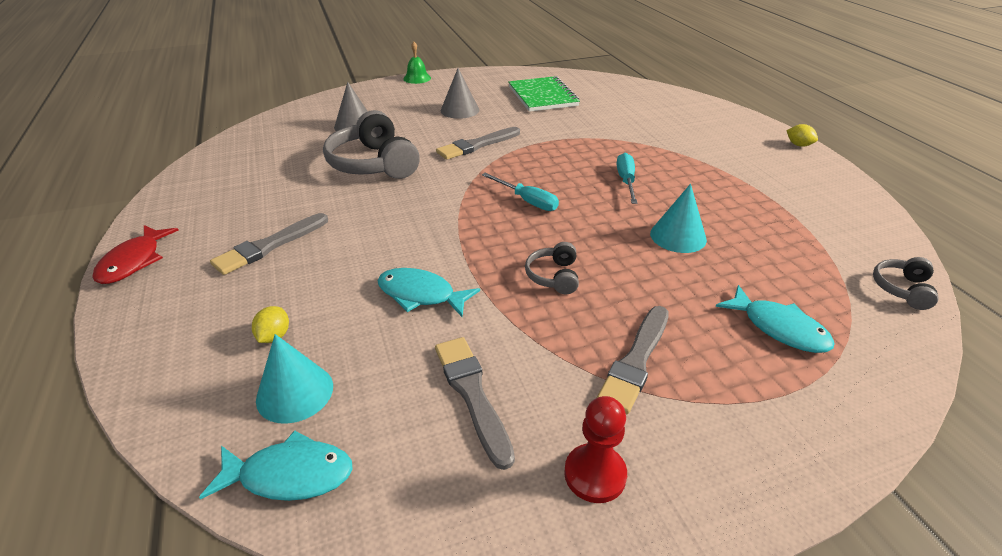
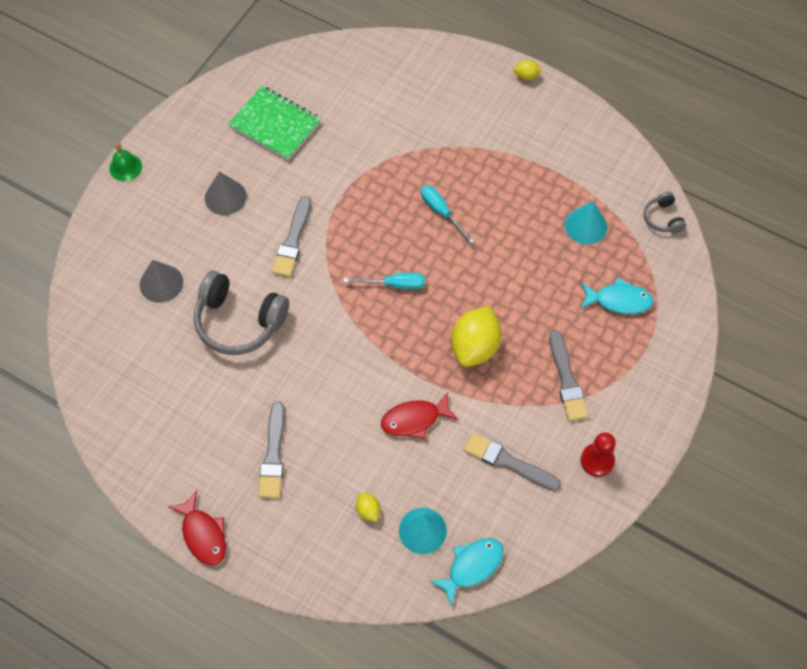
camera: 40 degrees left, 25 degrees up
(421, 295) = (414, 419): turquoise fish -> red fish
(554, 276) = (475, 347): grey headphones -> yellow lemon
(678, 236) = (517, 254): turquoise cone -> turquoise cone (586, 226)

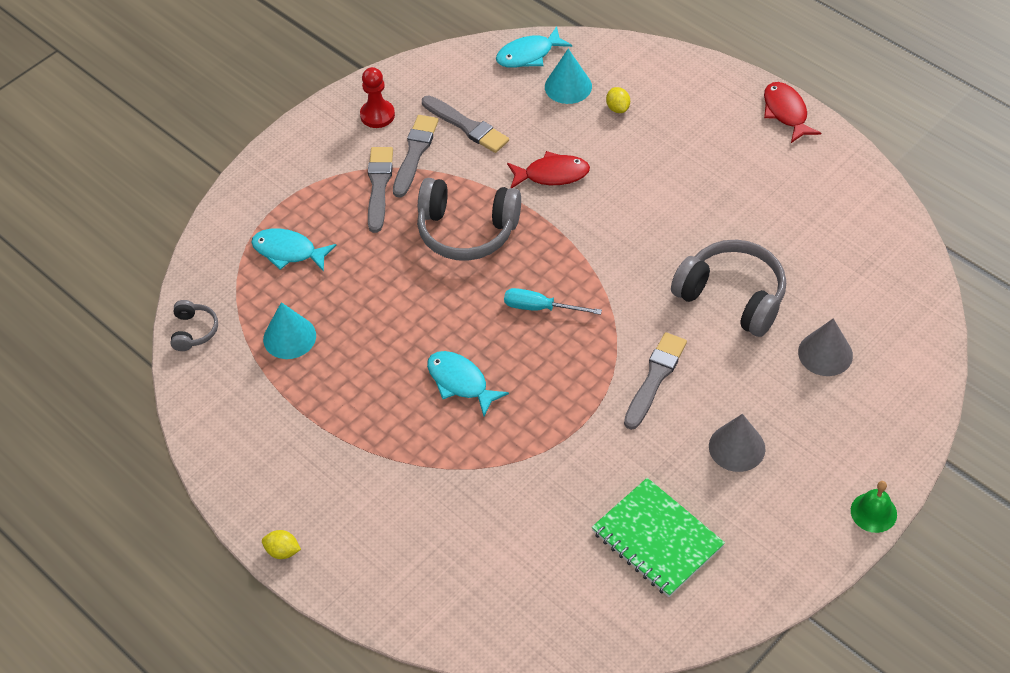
camera: 165 degrees left, 10 degrees down
(273, 454) = (707, 166): grey brush -> grey brush (415, 154)
(441, 212) = (460, 382): turquoise screwdriver -> turquoise fish
(475, 347) = (467, 231): yellow lemon -> grey headphones

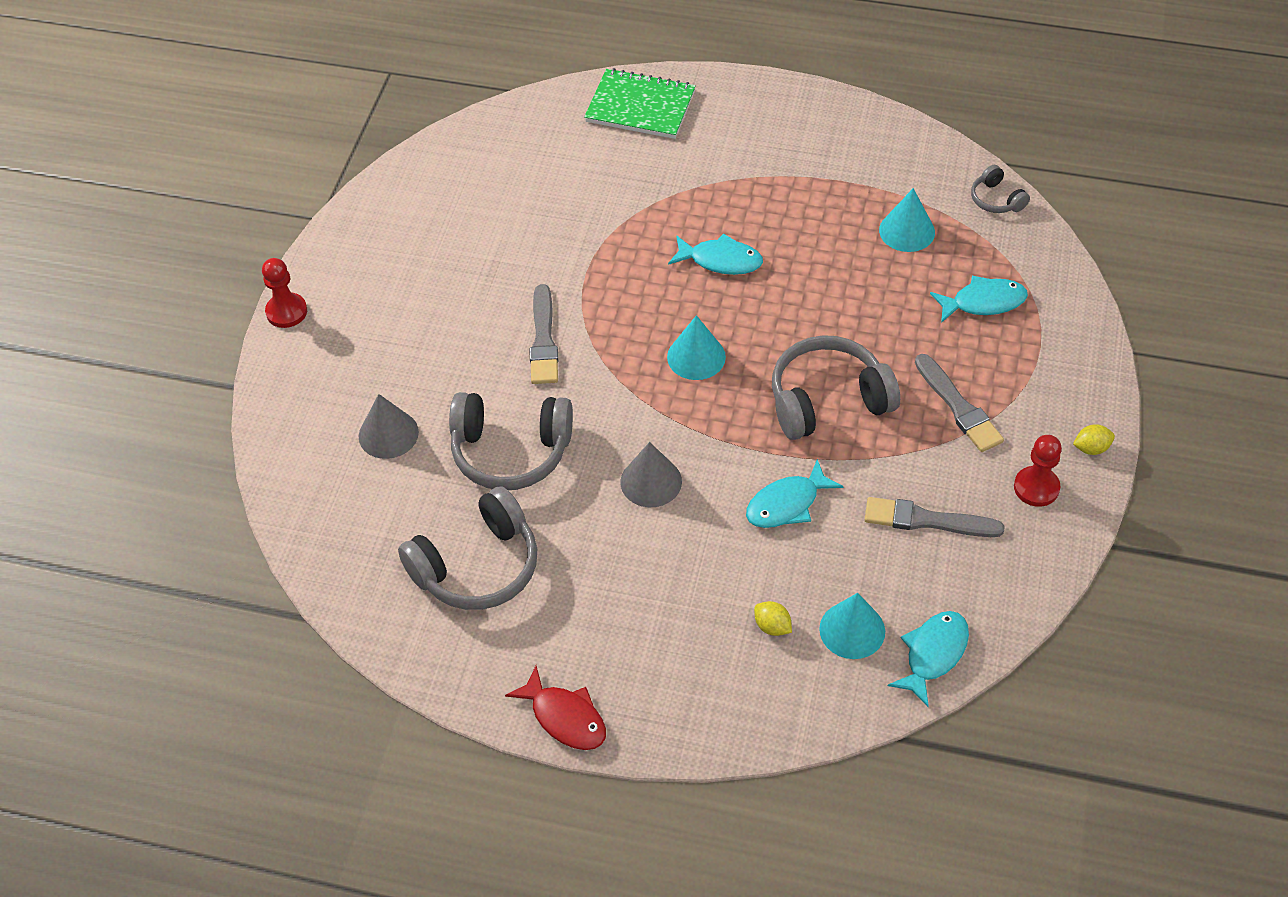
camera: 150 degrees right, 0 degrees up
(282, 551) = (762, 87): yellow lemon -> yellow lemon (1091, 448)
(415, 154) = (954, 460): grey brush -> none
(540, 308) = (696, 357): turquoise screwdriver -> turquoise cone
(552, 174) = (787, 504): red fish -> turquoise fish
(657, 539) = (466, 215): green notebook -> green notebook (640, 107)
(737, 447) = (434, 313): grey cone -> grey cone (651, 481)
(800, 225) = (477, 566): none -> grey headphones
(873, 512) = (286, 312): green bell -> red pawn

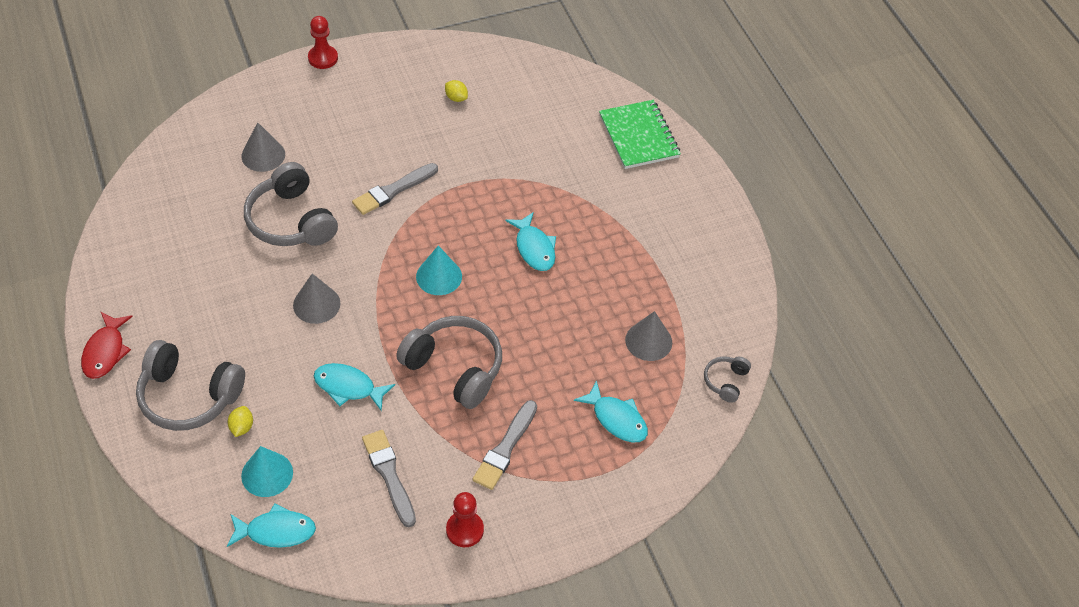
camera: 50 degrees right, 0 degrees up
(477, 566) = (191, 250): grey headphones -> grey headphones (189, 396)
(907, 231) = (648, 341): turquoise cone -> grey cone
(1091, 448) = (526, 549): yellow lemon -> yellow lemon (456, 98)

